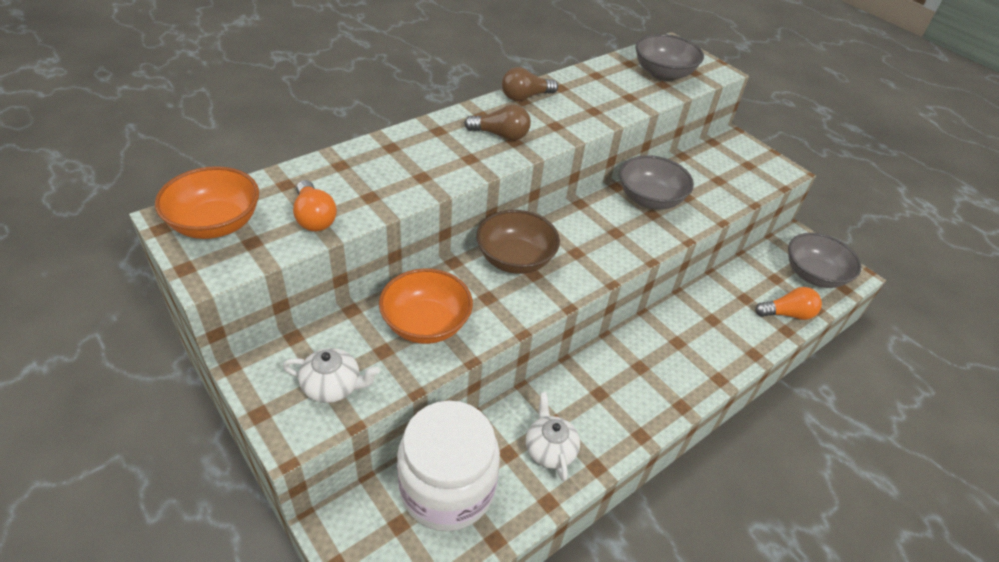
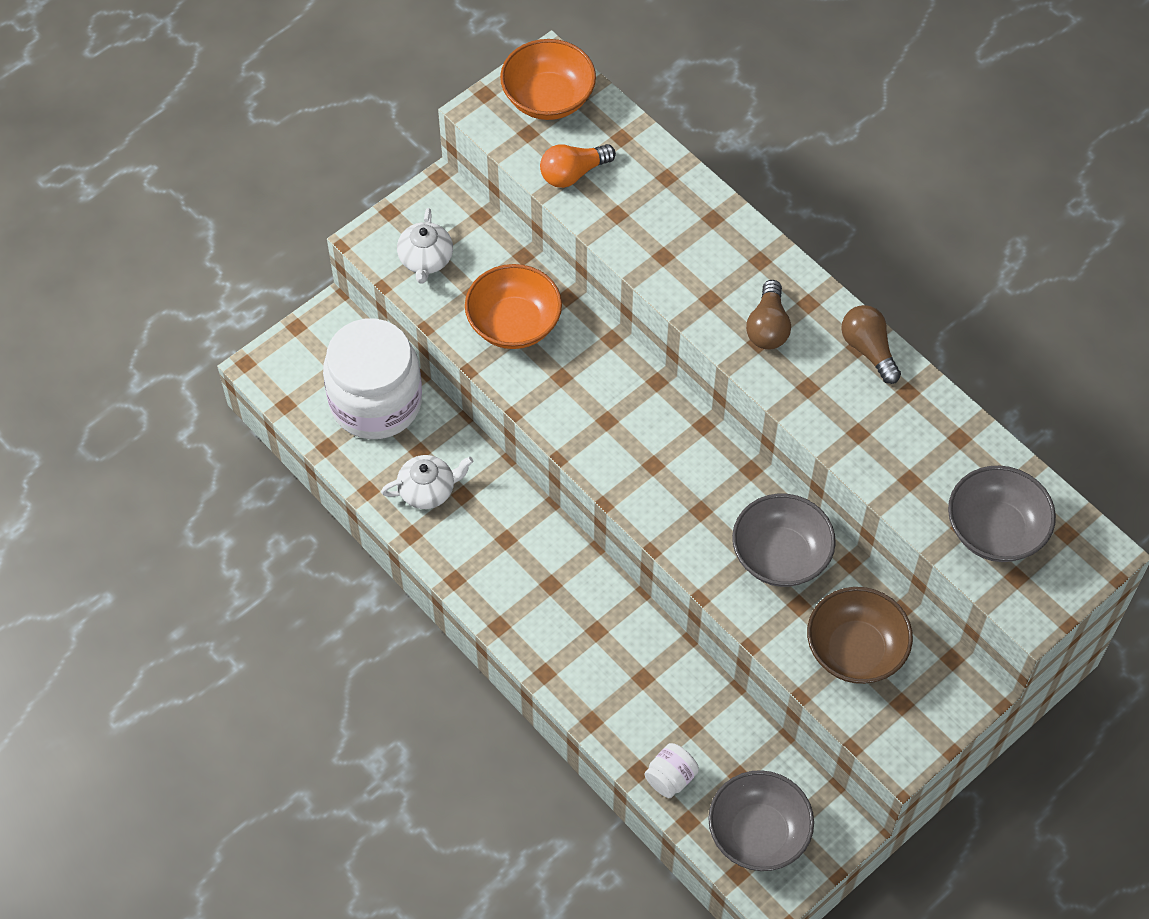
camera: 90 degrees right, 15 degrees up
(515, 259) = (628, 400): brown bowl -> brown bowl (855, 650)
(787, 314) = (670, 778): orange light bulb -> white jar

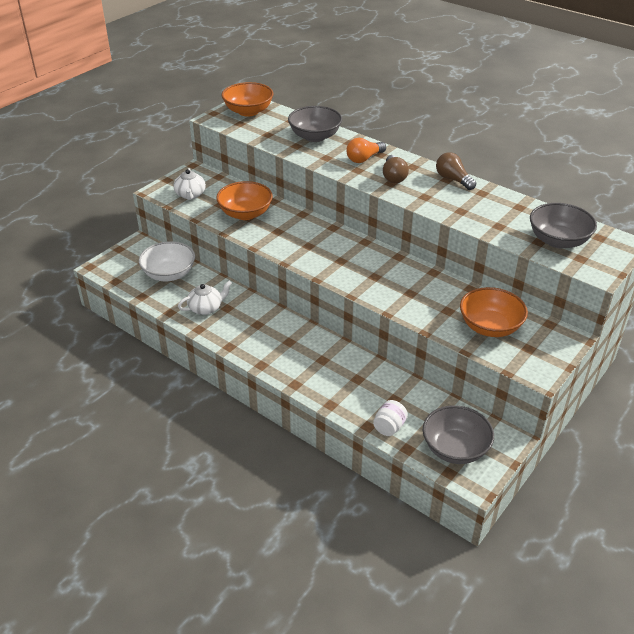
camera: 10 degrees left, 20 degrees down
(376, 402) = (169, 274): white jar -> white bowl
(573, 173) = (268, 134): orange light bulb -> orange light bulb (364, 159)
(780, 556) = (429, 290): grey bowl -> grey bowl (315, 136)
(855, 650) = (490, 327): brown bowl -> orange bowl

